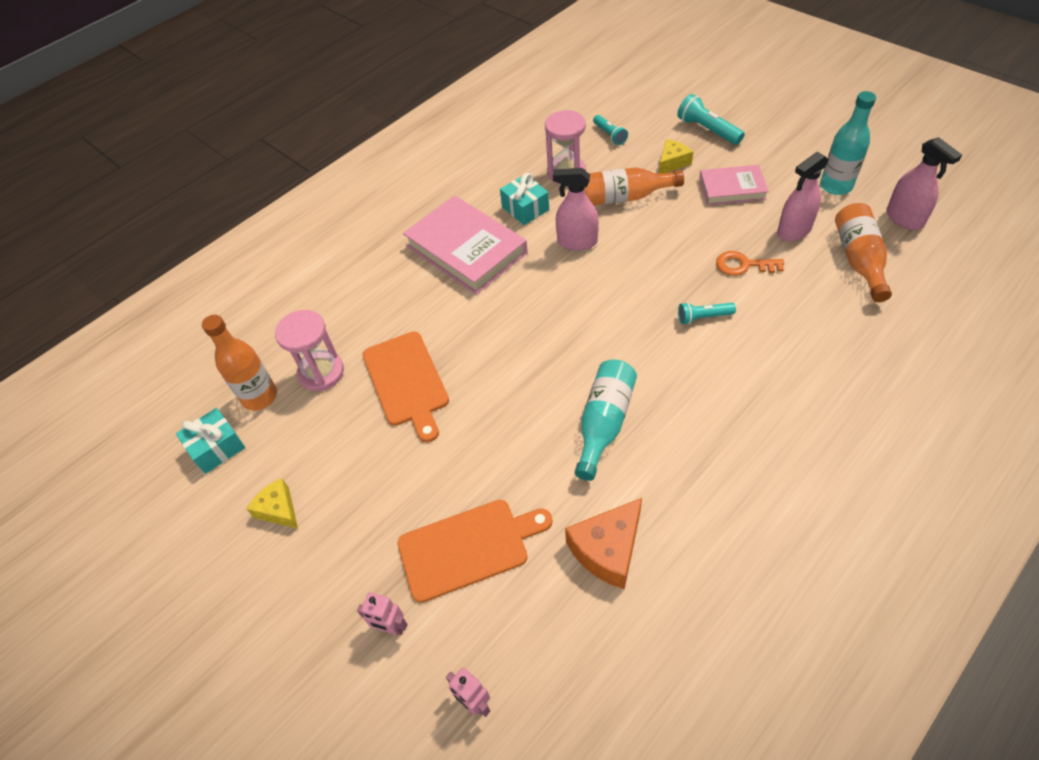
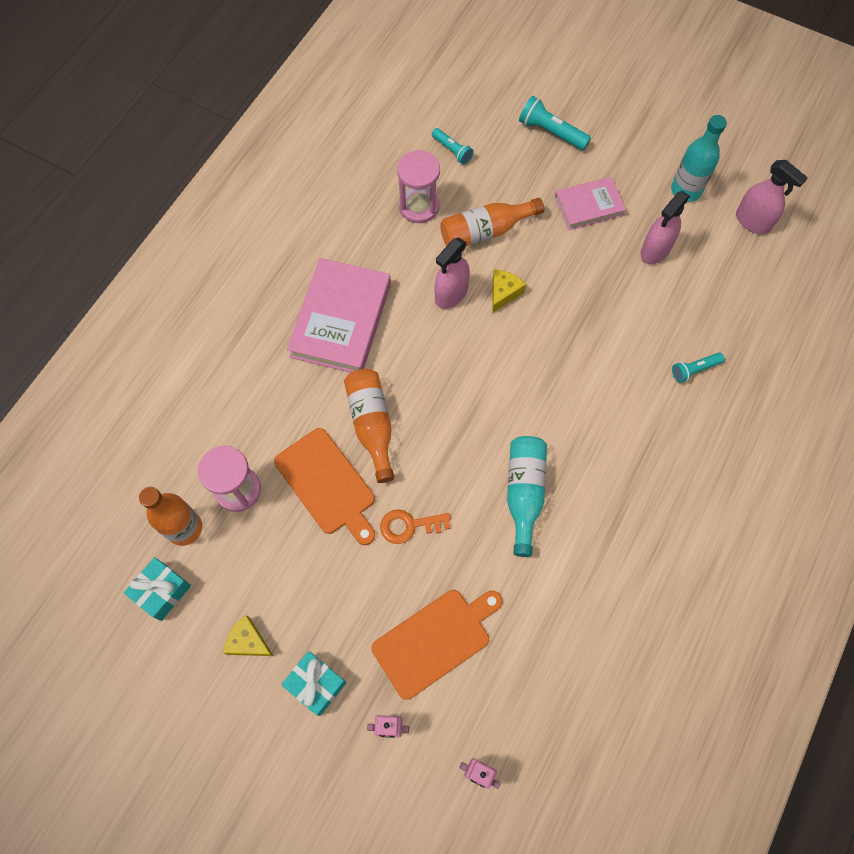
camera: 20 degrees left, 15 degrees up
(466, 249) = (341, 320): pink book -> pink book turned 75 degrees clockwise
(525, 208) = (388, 259): turquoise gift -> turquoise gift (316, 684)
(577, 242) = (451, 294): pink spray bottle -> pink spray bottle turned 45 degrees counterclockwise
(607, 550) = (555, 616): orange cheese -> none
(672, 162) = (524, 180): yellow cheese -> yellow cheese (503, 293)
(703, 317) = (589, 364): turquoise flashlight -> turquoise flashlight (694, 370)
(743, 265) = (615, 298): orange key -> orange key (409, 526)
(859, 260) = (718, 276): orange bottle -> orange bottle (372, 425)

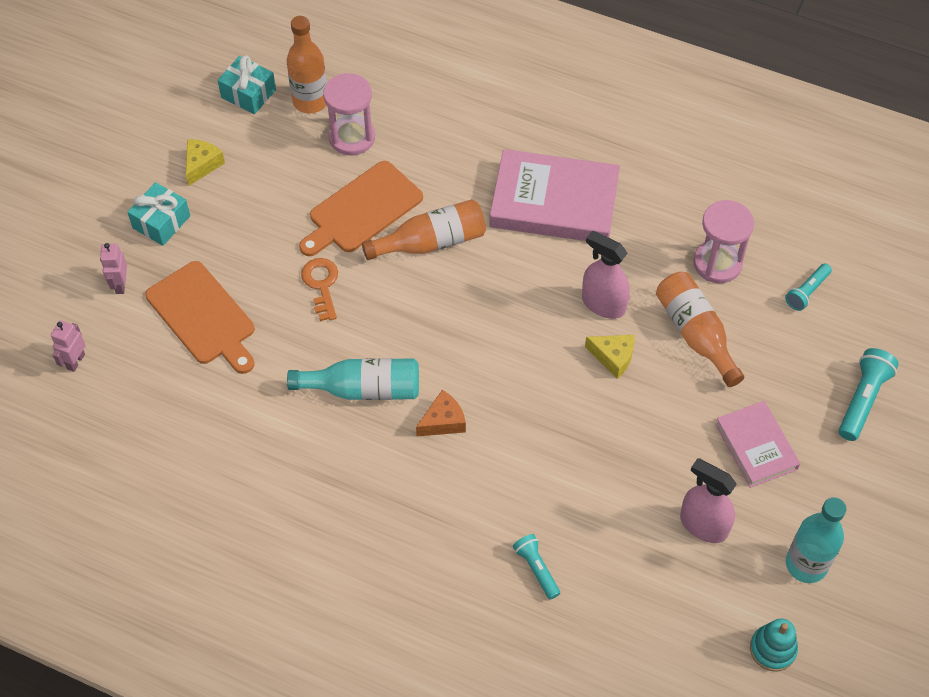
camera: 85 degrees right, 10 degrees down
(559, 429) = (443, 421): none -> orange cheese
(752, 221) = (772, 649): pink spray bottle -> turquoise stacking toy

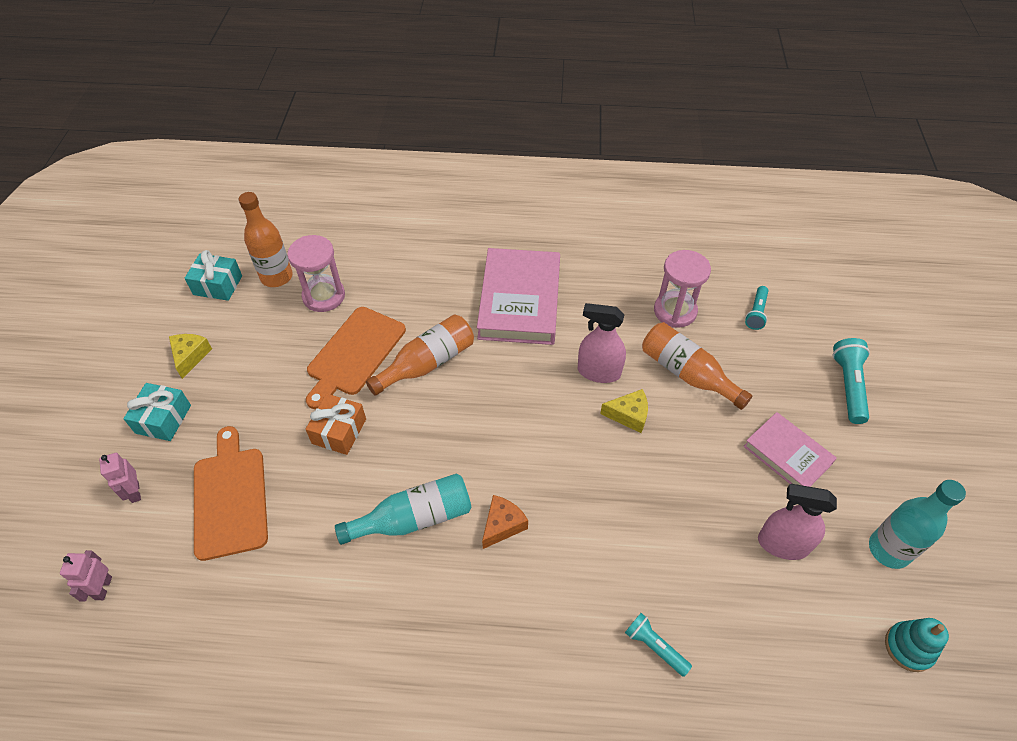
camera: 20 degrees left, 5 degrees down
(203, 316) = (230, 497): orange cutting board -> orange cutting board turned 135 degrees counterclockwise
(321, 285) = (339, 431): orange key -> orange gift
(554, 202) = (519, 301): pink book -> pink book turned 75 degrees counterclockwise

